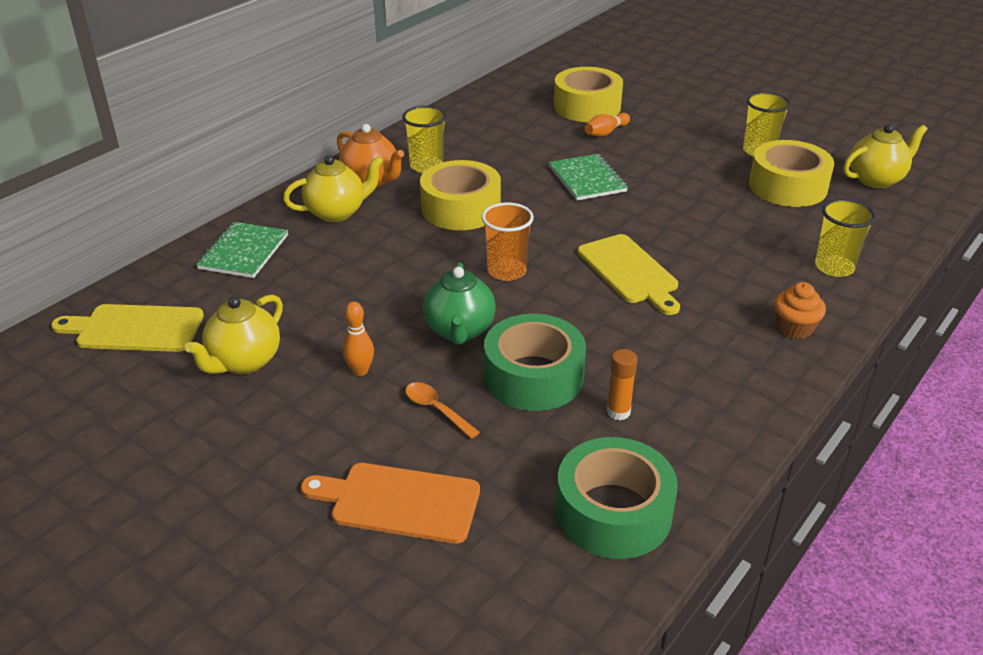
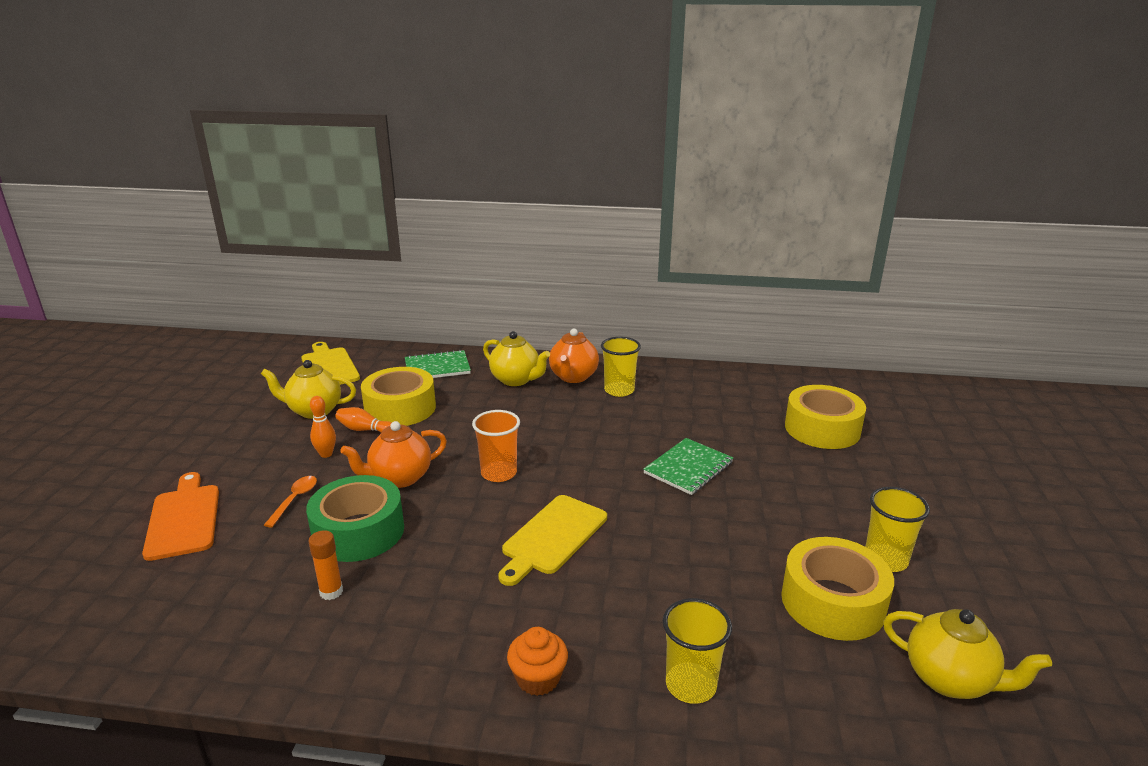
camera: 60 degrees right, 10 degrees down
(459, 331) = (400, 478): green teapot -> orange teapot
(461, 208) = (572, 424): yellow tape -> yellow tape (400, 408)
(606, 133) = (787, 453): orange bowling pin -> orange bowling pin (365, 430)
(613, 512) = (194, 627): green tape -> none

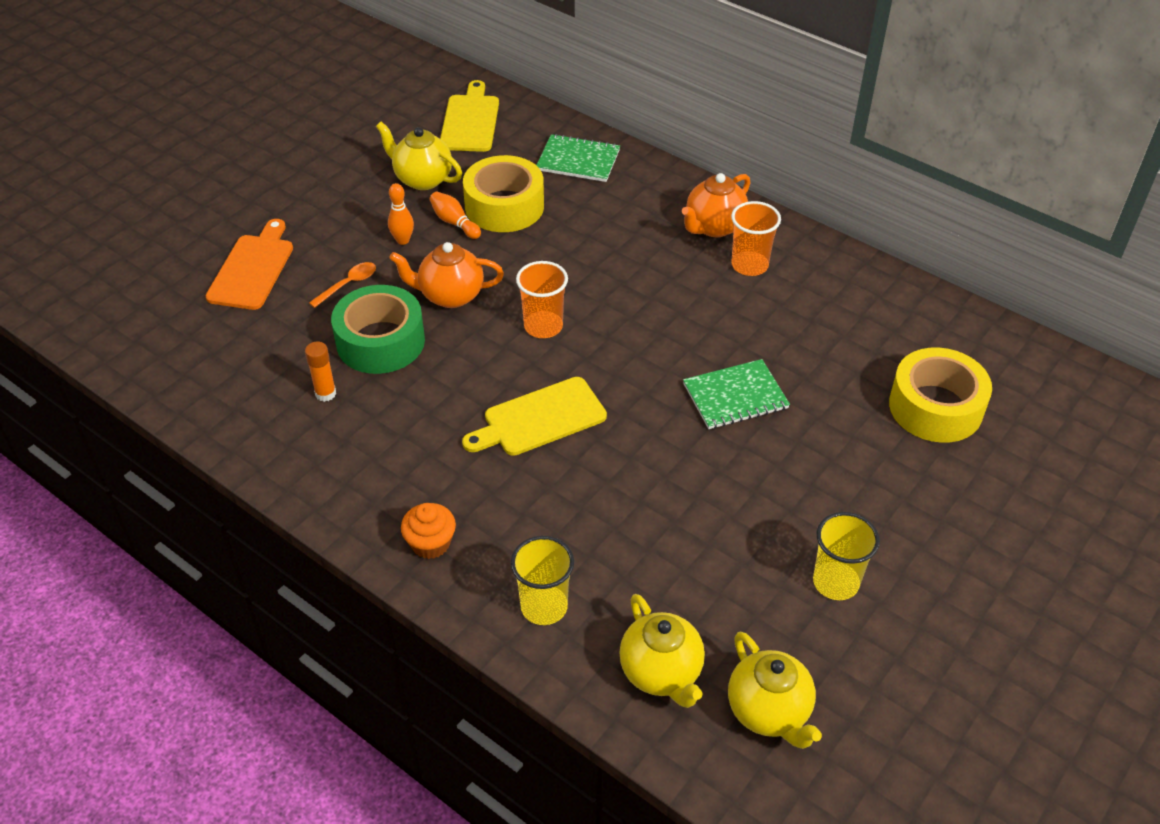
camera: 30 degrees right, 20 degrees up
(516, 380) = (648, 209): yellow teapot -> yellow teapot (661, 673)
(619, 390) = (749, 265): yellow cup -> orange cup
(832, 602) = (737, 597): yellow tape -> none

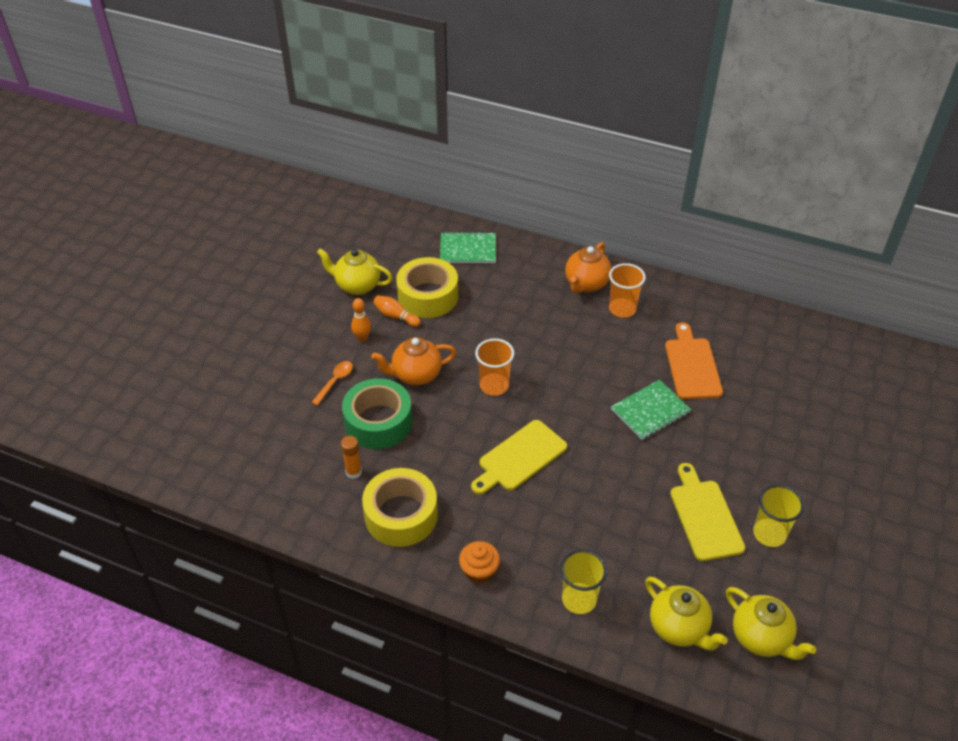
camera: 15 degrees left, 0 degrees up
(252, 269) = (255, 383): orange cutting board -> orange cutting board (692, 365)
(470, 121) = (374, 232): yellow cutting board -> yellow cutting board (705, 516)
(935, 407) = (787, 390): yellow tape -> yellow tape (401, 515)

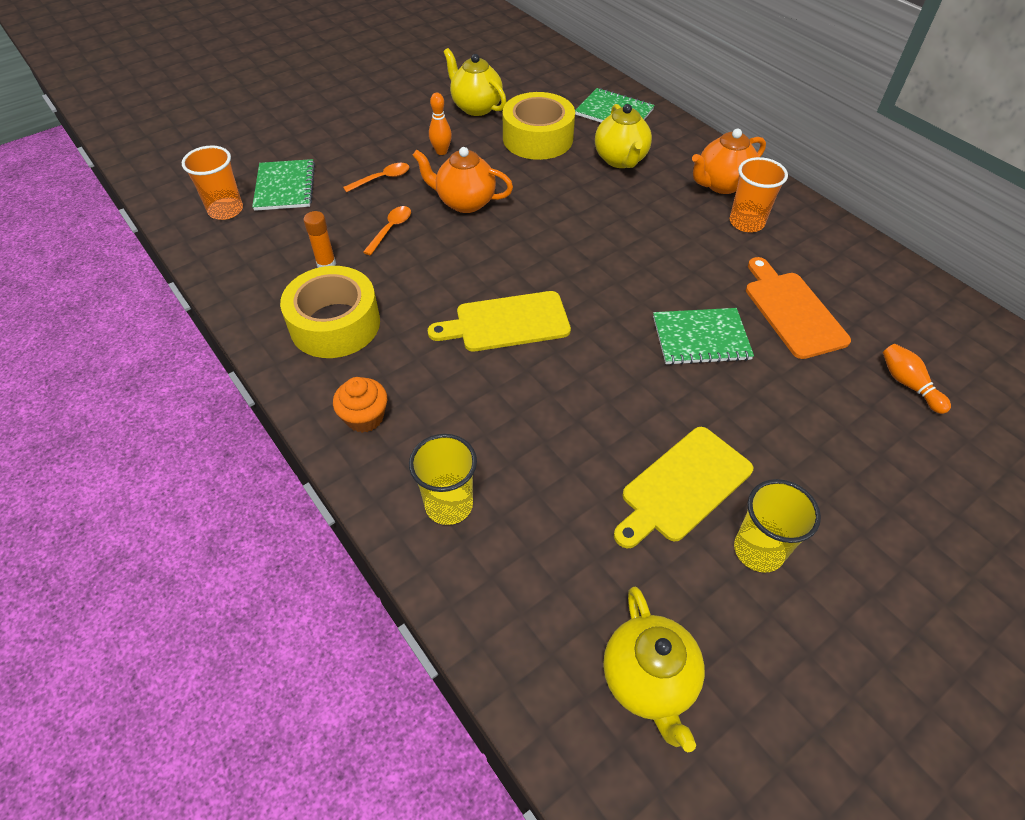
camera: 30 degrees right, 5 degrees up
(261, 422) = (285, 187): none -> green notebook
(378, 422) = (390, 229): green tape -> orange spoon
(395, 316) = (490, 144): orange bowling pin -> orange bowling pin (908, 384)
(494, 385) = (538, 242): orange cup -> orange cup (226, 210)
(678, 628) = (544, 605): yellow teapot -> yellow teapot (620, 160)
(692, 365) = (792, 311): orange cutting board -> orange cutting board turned 45 degrees counterclockwise
(705, 516) = (683, 486): yellow cutting board -> yellow cutting board turned 150 degrees counterclockwise

